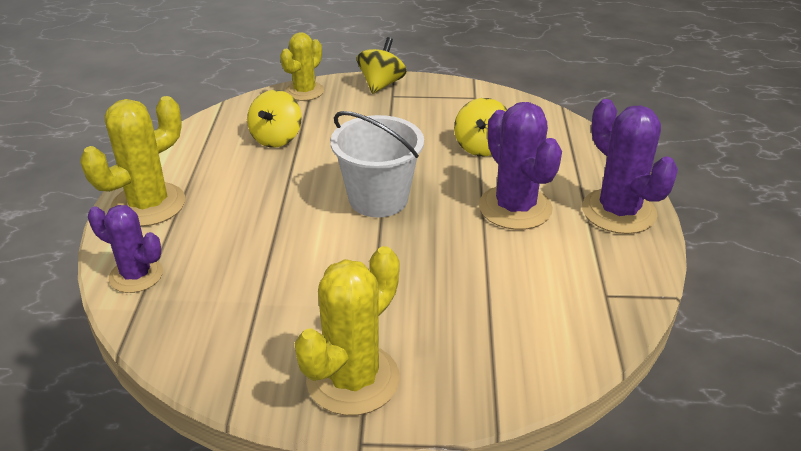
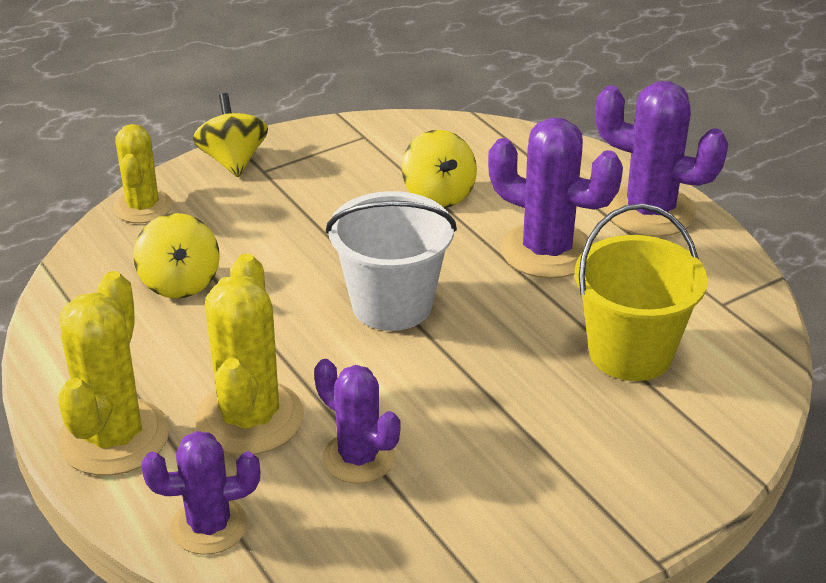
camera: 35 degrees left, 0 degrees up
(256, 278) = (358, 458): none -> purple cactus
(353, 379) = (584, 507): yellow cactus -> yellow cactus (249, 418)
(499, 296) = (630, 353): none -> yellow bucket

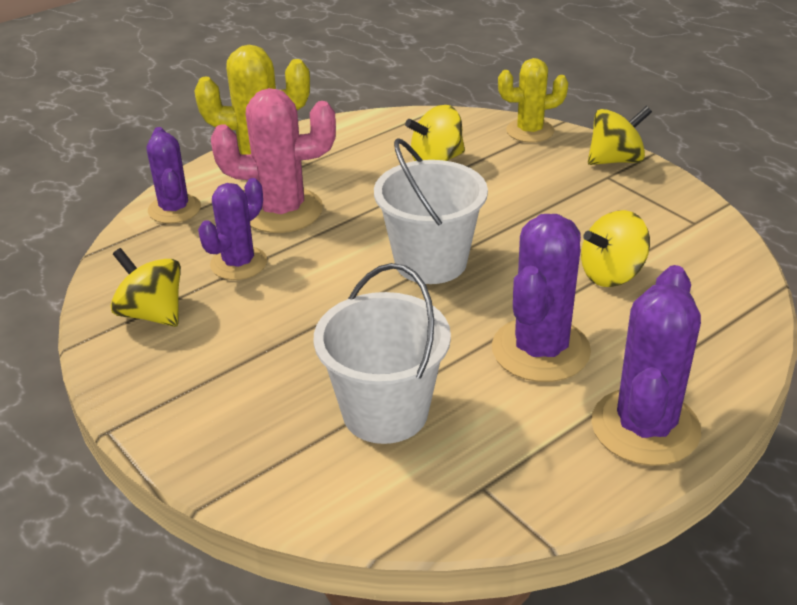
camera: 85 degrees right, 0 degrees up
(249, 418) = (282, 211): yellow cactus -> pink cactus
(450, 535) = (152, 314): none -> yellow spinning top
(630, 353) = (385, 412): yellow bucket -> white bucket

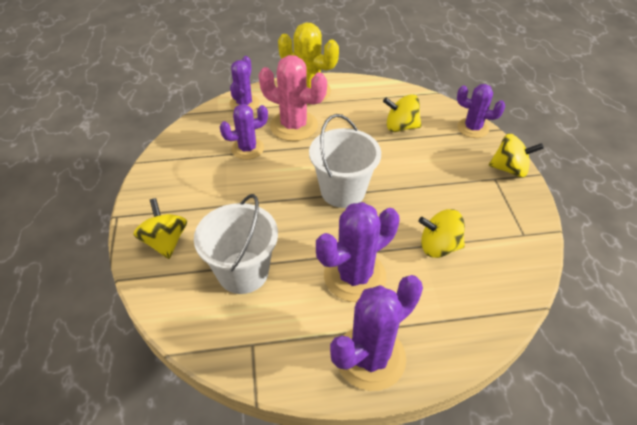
camera: 30 degrees right, 10 degrees up
(152, 314) = (186, 160): yellow spinning top -> yellow spinning top (165, 242)
(530, 131) = (472, 128): yellow cactus -> purple cactus

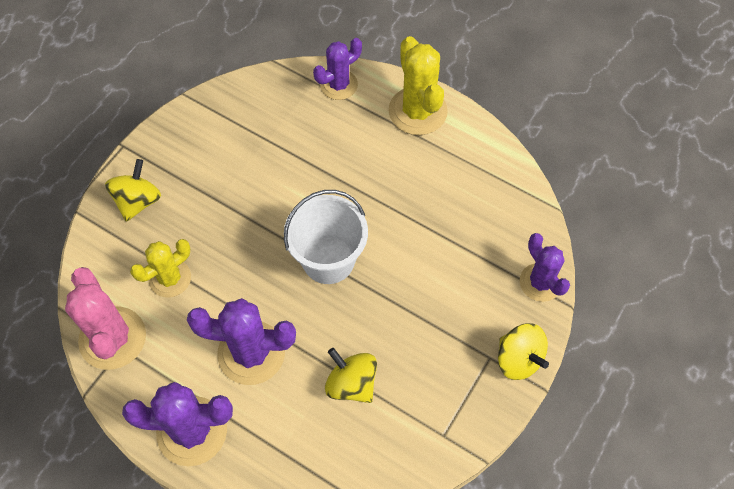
camera: 40 degrees right, 15 degrees up
(243, 272) = (170, 278): white bucket -> yellow cactus
(247, 149) = (290, 146): purple cactus -> none
(294, 126) = (359, 148): pink cactus -> pink cactus (112, 338)
(401, 127) = (464, 226): yellow spinning top -> none

